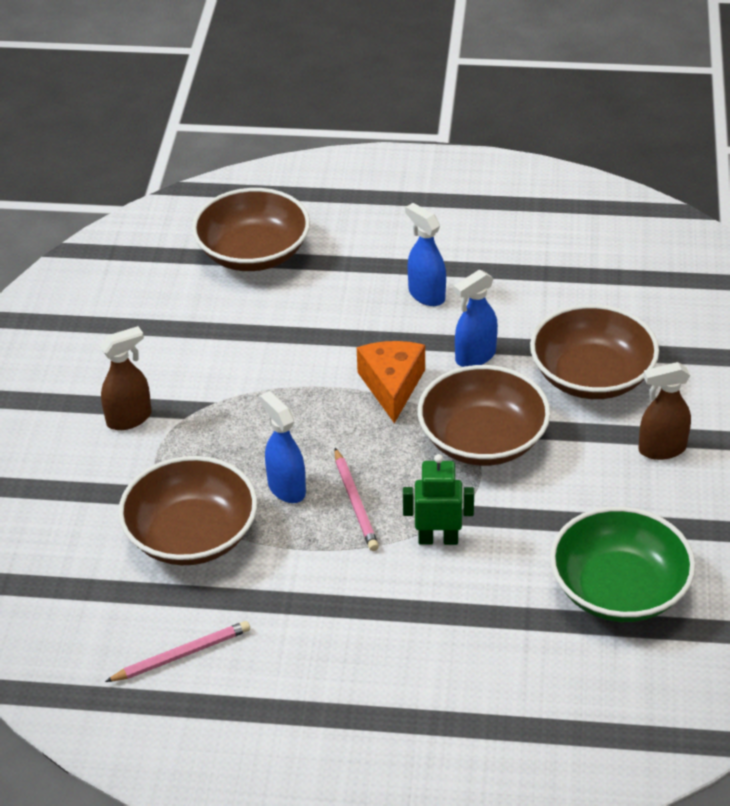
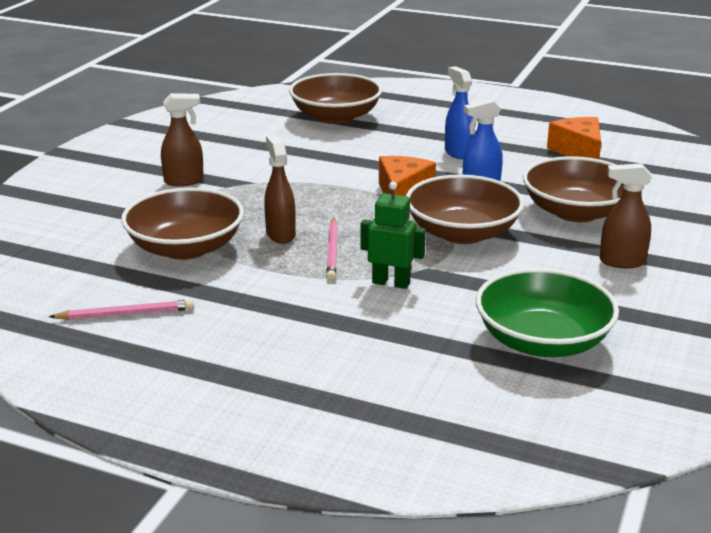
camera: 15 degrees right, 15 degrees down
(286, 488) = (280, 234): blue spray bottle -> brown spray bottle
(562, 263) = (578, 151): none -> orange cheese

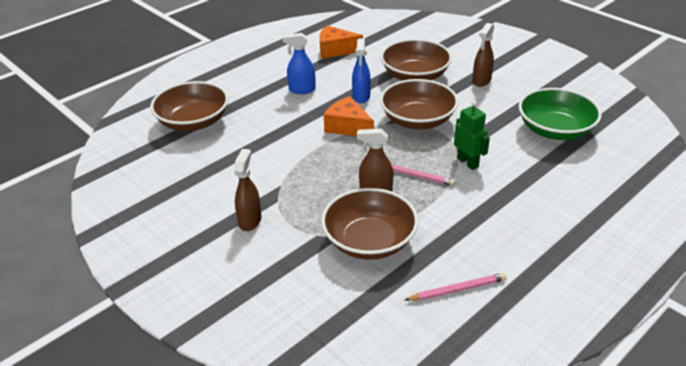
camera: 65 degrees left, 10 degrees up
(125, 314) = (457, 290): pink pencil -> pink pencil turned 60 degrees clockwise
(391, 283) = (467, 162): green robot -> green robot turned 105 degrees clockwise

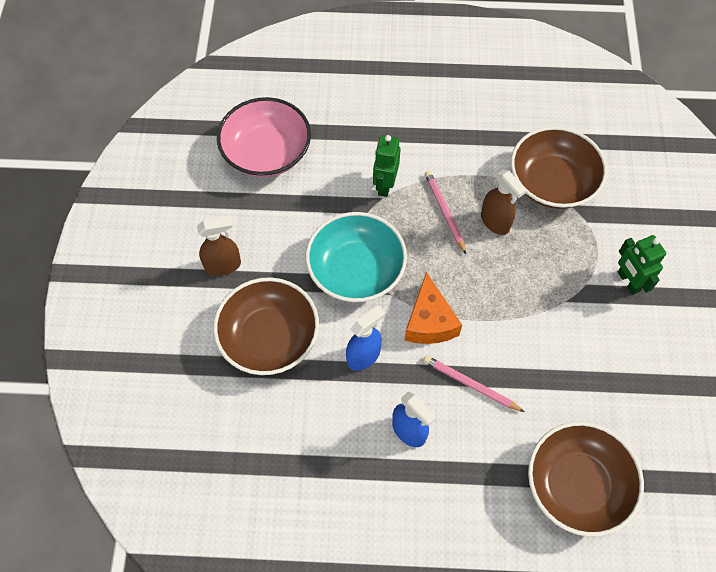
camera: 135 degrees left, 25 degrees up
(250, 220) = (628, 281): brown spray bottle -> green robot
(335, 50) = (285, 479): orange cheese -> none
(417, 120) = (356, 270): brown bowl -> turquoise bowl
(457, 290) = (536, 100): pink pencil -> pink pencil (470, 384)
(555, 130) = (266, 152): green bowl -> pink bowl

